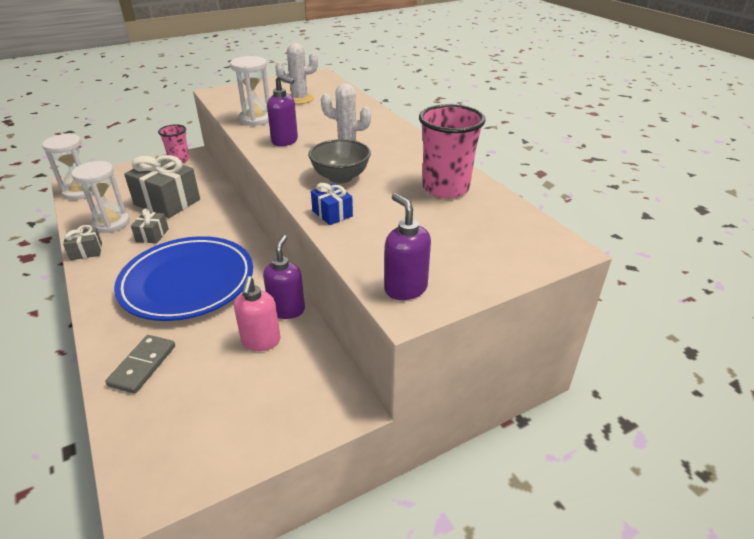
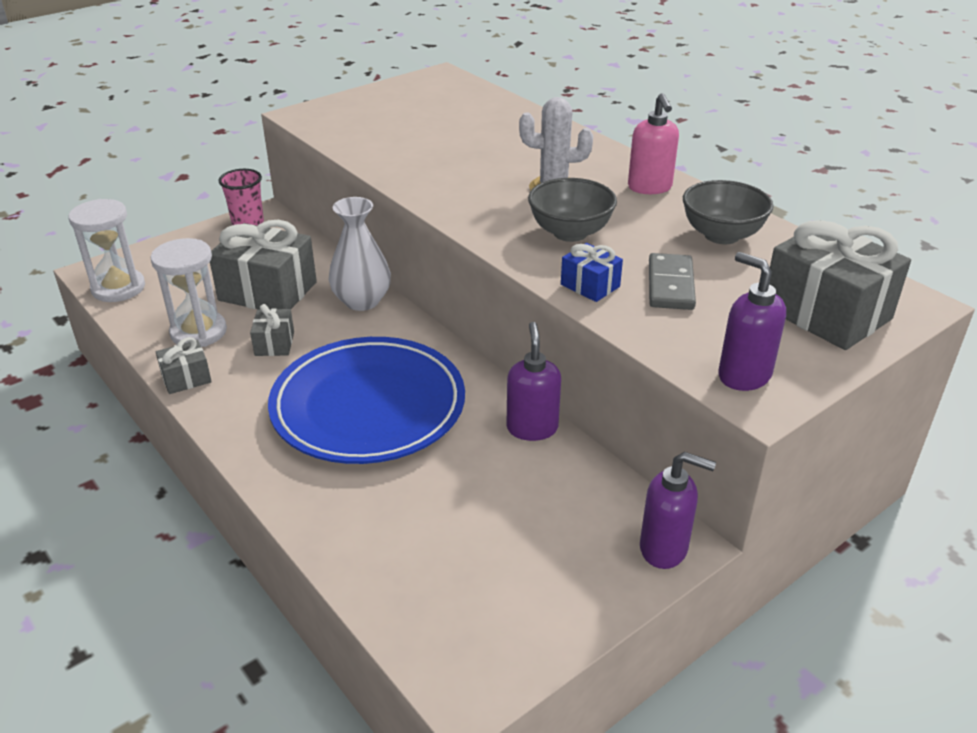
camera: 10 degrees left, 0 degrees up
(142, 365) = (370, 527): grey domino -> grey domino (670, 285)
(221, 213) = (362, 301): none -> white vase
(256, 119) = (392, 153): white hourglass -> none
(261, 341) = (519, 475): pink soap dispenser -> pink soap dispenser (650, 188)
(285, 141) = (457, 185): purple soap dispenser -> purple soap dispenser (664, 548)
(299, 99) = (437, 116): white cactus -> none
(445, 188) = (721, 235): pink cup -> grey bowl
(493, 249) = (826, 313): none -> grey gift

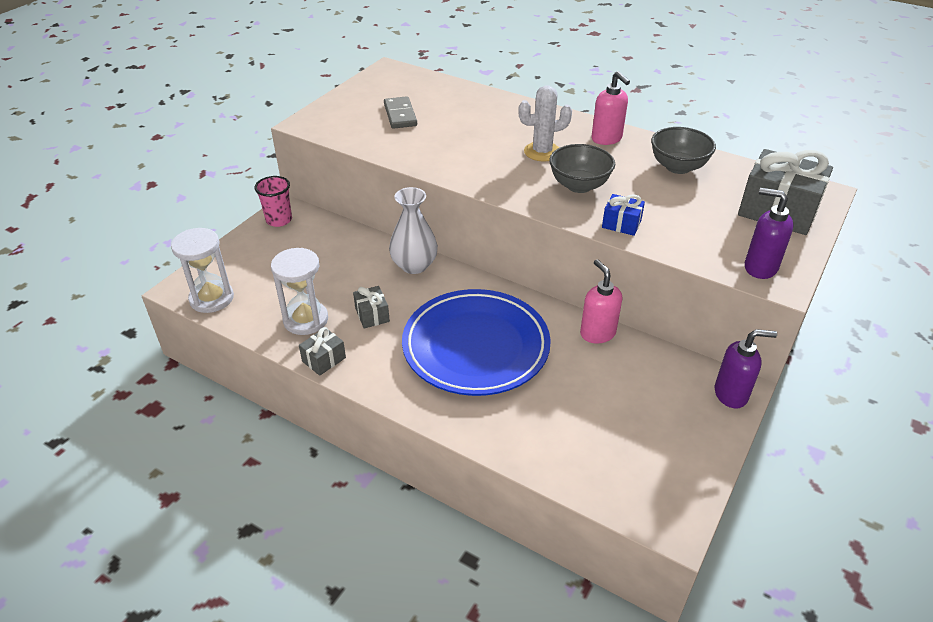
camera: 20 degrees left, 5 degrees up
(268, 291) = (336, 274): grey gift -> none
(532, 428) = (597, 333): purple soap dispenser -> pink soap dispenser
(670, 285) = (672, 212): grey domino -> grey domino (400, 115)

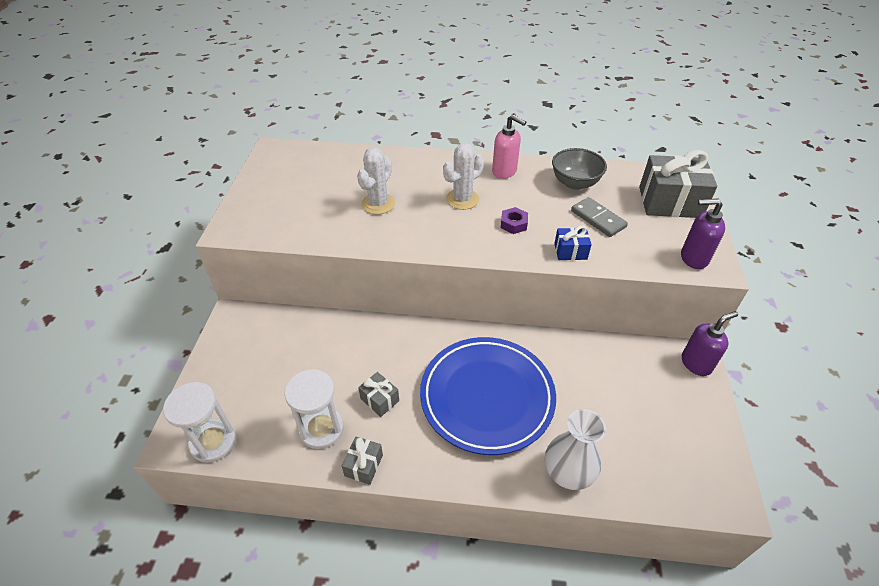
camera: 25 degrees left, 5 degrees up
(279, 220) = (232, 329): pink cup -> none
(400, 115) = (315, 196): grey domino -> grey domino (598, 219)
(414, 265) = (386, 334): white vase -> white vase (568, 472)
(455, 135) = (378, 204): none -> white cactus
(579, 185) = (513, 224): grey bowl -> purple nut
(597, 333) = (571, 346): pink soap dispenser -> none

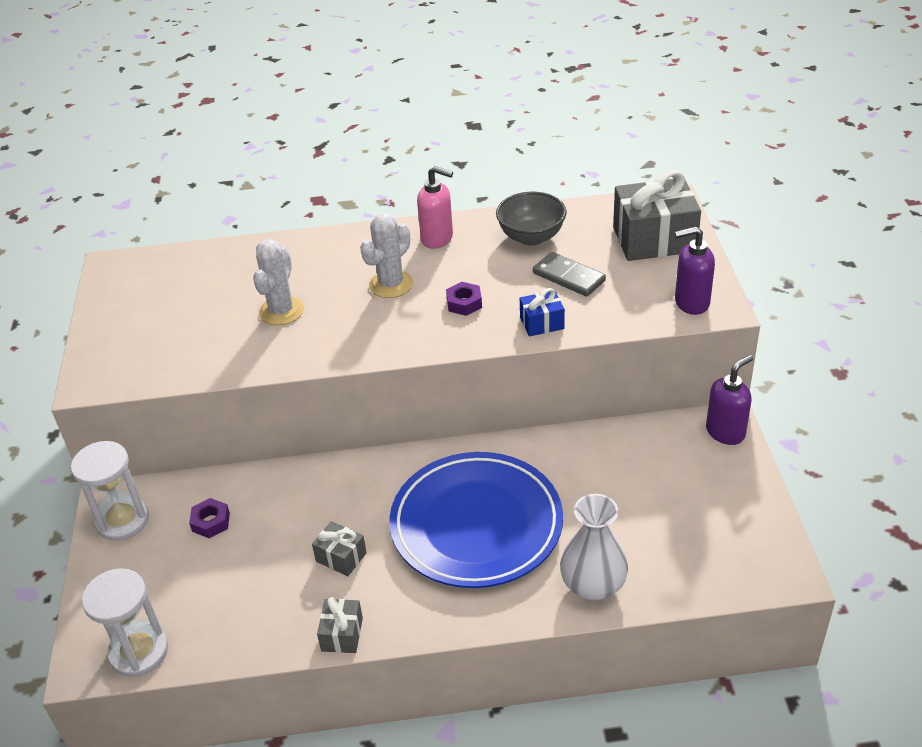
camera: 10 degrees left, 5 degrees down
(295, 349) = (211, 522): none -> purple nut
(321, 429) = (276, 606): white hourglass -> white hourglass (122, 520)

